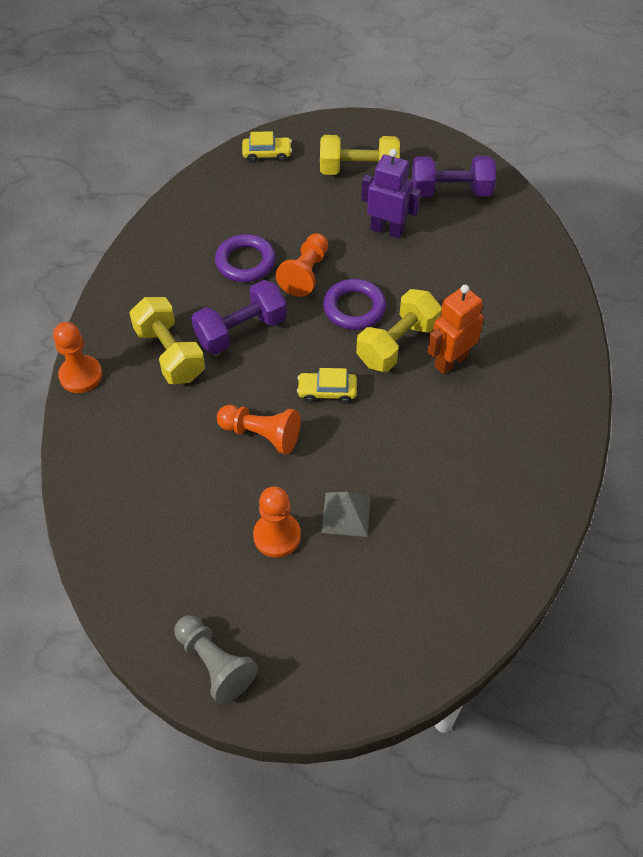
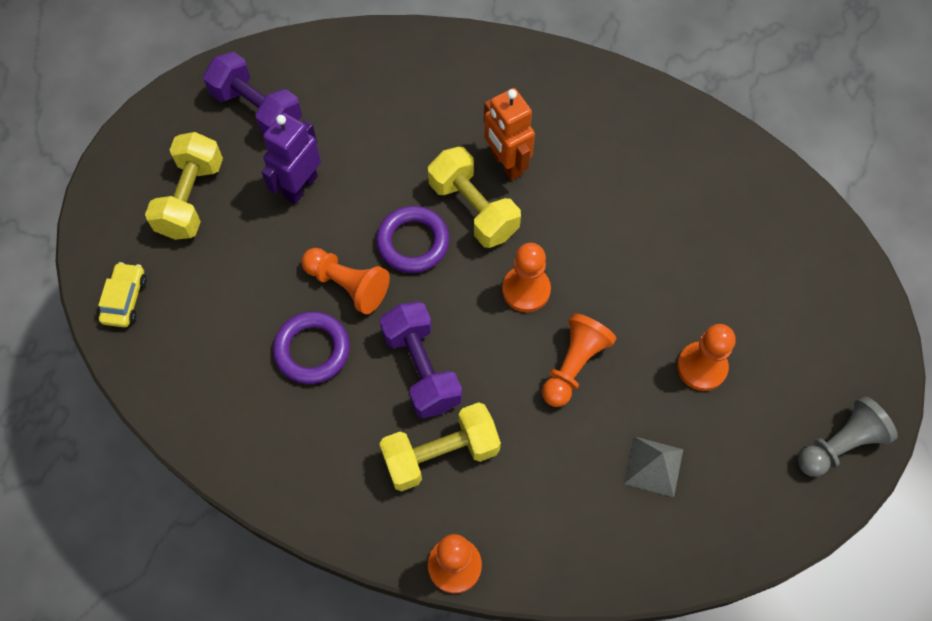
camera: 80 degrees left, 10 degrees up
(327, 391) = (526, 290): yellow car -> orange pawn
(346, 514) = (682, 297): grey pyramid -> grey pyramid (653, 466)
(450, 191) = (257, 109): purple dumbbell -> purple dumbbell turned 60 degrees counterclockwise

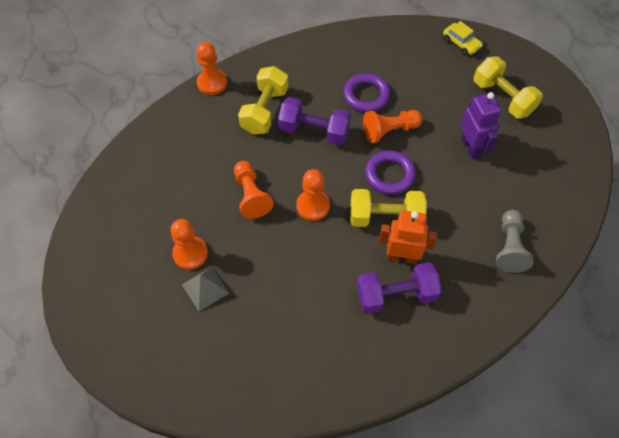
camera: 130 degrees right, 5 degrees down
(257, 109) = (544, 159): purple dumbbell -> purple dumbbell (396, 295)
(653, 466) = (169, 189): grey pyramid -> grey pyramid (205, 288)
(839, 444) = (86, 283): grey pawn -> grey pawn (509, 247)

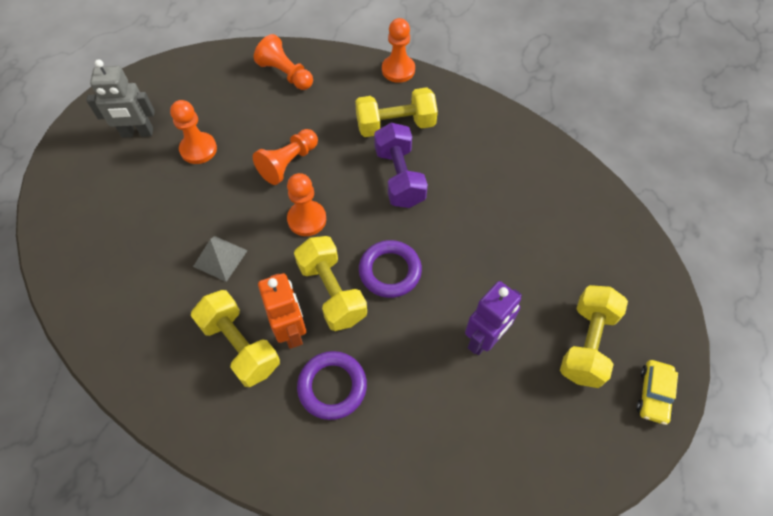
camera: 60 degrees right, 0 degrees up
(136, 295) = (137, 133): none -> grey robot
(205, 288) = (167, 178): grey pyramid -> grey pyramid (220, 258)
(366, 95) = (480, 201): purple ring -> purple ring (332, 386)
(389, 131) = (449, 245): orange pawn -> orange pawn (286, 74)
(396, 295) = (240, 346): purple dumbbell -> yellow dumbbell
(461, 43) = (633, 261): yellow car -> yellow car (653, 394)
(509, 247) = (368, 443): grey pawn -> none

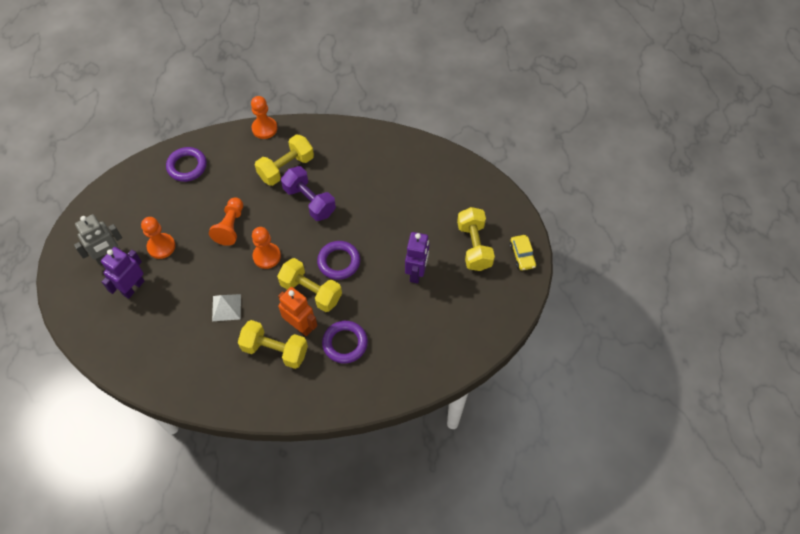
camera: 30 degrees left, 0 degrees up
(137, 181) = (133, 287): none -> purple robot
(220, 258) = (226, 307): grey pyramid -> white pyramid
(286, 74) = (187, 166): orange pawn -> purple ring

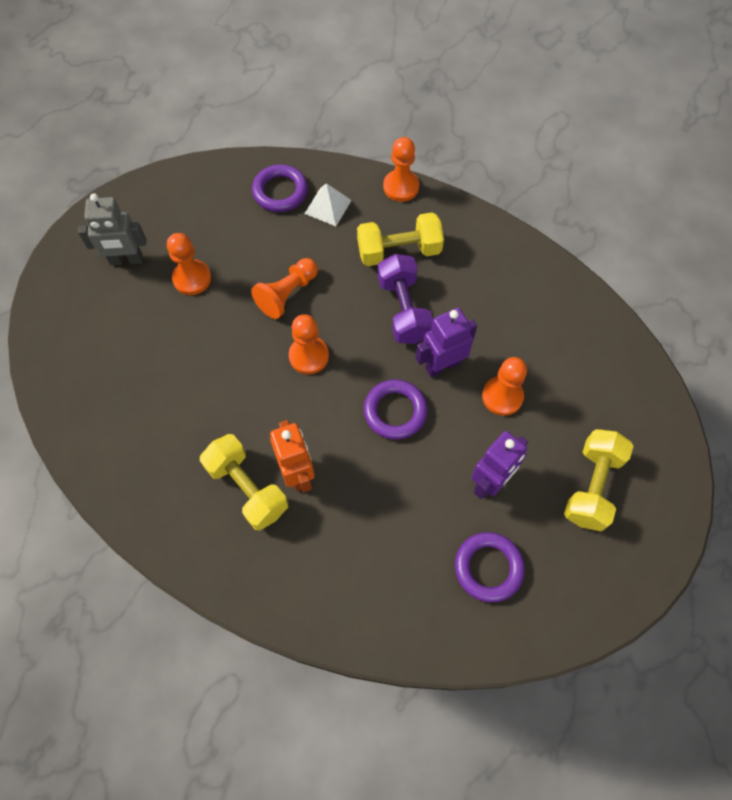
camera: 30 degrees right, 5 degrees up
(133, 287) = (130, 314): purple robot -> purple robot (442, 365)
(226, 307) = (222, 398): white pyramid -> white pyramid (328, 207)
(311, 292) = (337, 433): yellow dumbbell -> none
(345, 343) = (340, 529): purple ring -> purple ring (488, 568)
(397, 222) = (502, 396): none -> orange pawn
(522, 255) = (655, 537): yellow car -> none

